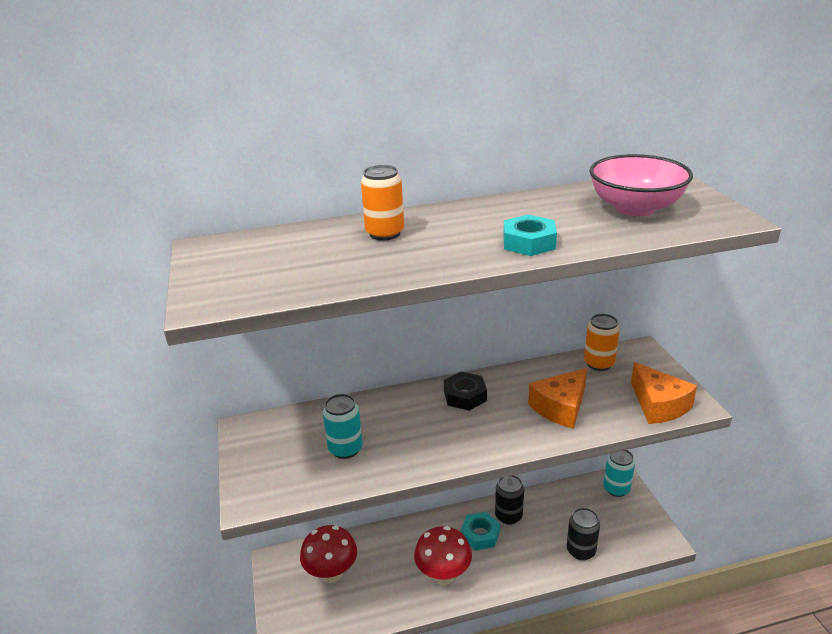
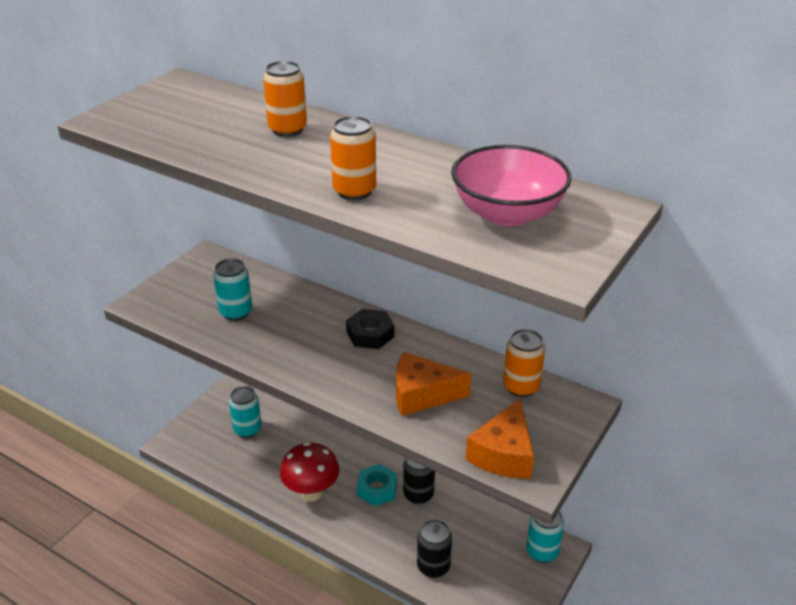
camera: 45 degrees right, 5 degrees up
(332, 574) = (247, 429): red mushroom -> turquoise can
(529, 242) = (354, 191): turquoise nut -> orange can

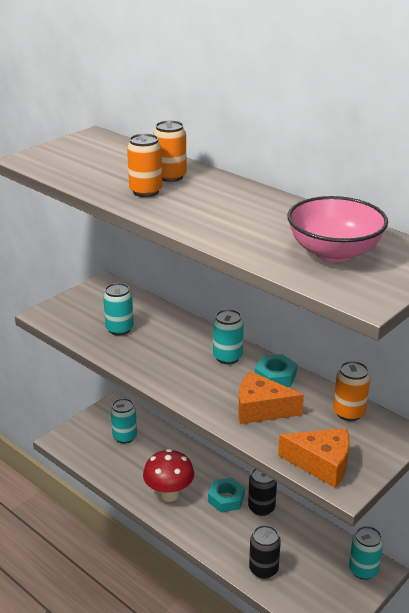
camera: 10 degrees right, 5 degrees down
(354, 191) = (212, 226): orange can -> orange can (146, 191)
(370, 334) = (227, 357): black nut -> turquoise can
(429, 352) = (275, 376): none -> turquoise nut
(503, 454) = (321, 464): orange cheese -> orange cheese turned 105 degrees counterclockwise

